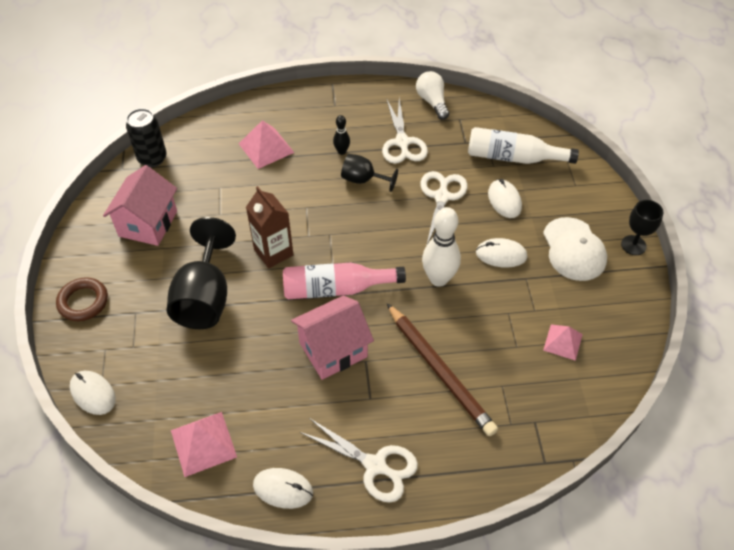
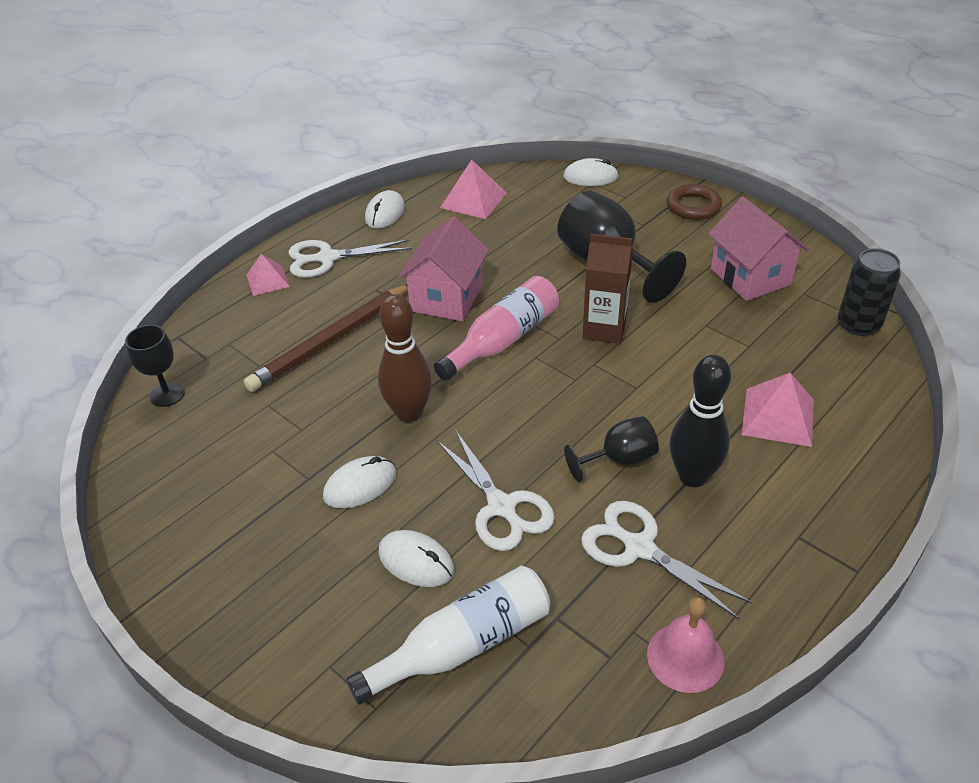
camera: 140 degrees right, 10 degrees down
(283, 489) = (385, 213): white mouse -> white mouse turned 45 degrees counterclockwise
(342, 151) = (693, 476): black bowling pin -> black bowling pin, size x1.97
(432, 102) = (685, 657): white light bulb -> pink bell
(438, 279) = (409, 413): white bowling pin -> brown bowling pin
(439, 371) = (331, 341): brown pencil -> brown pencil turned 60 degrees counterclockwise
(562, 342) = (218, 439): pink pyramid -> pink pyramid (267, 280)
(574, 249) = (268, 555): white cap -> none
(633, 245) = (183, 621): black goblet -> black goblet (167, 394)

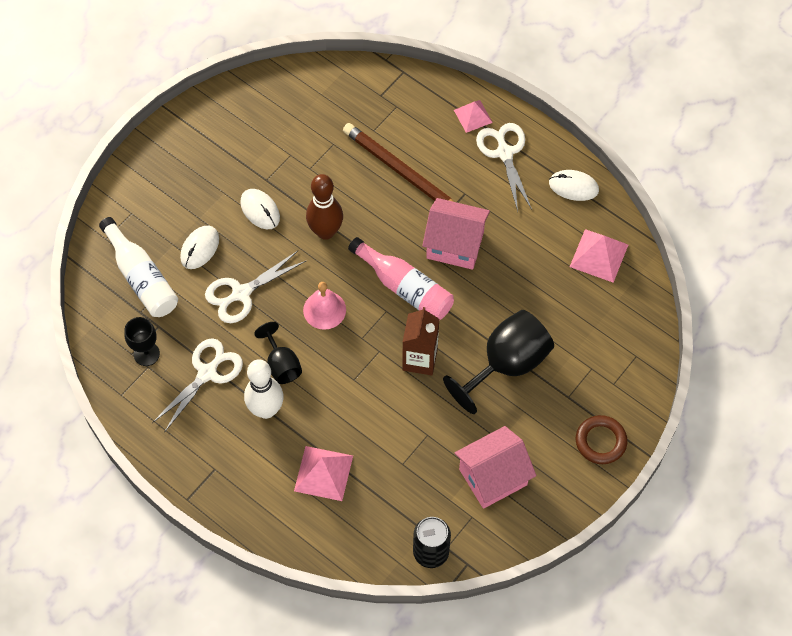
camera: 85 degrees right, 20 degrees up
(167, 394) = (343, 81): black goblet -> black goblet (146, 354)
(590, 177) = (646, 354): white mouse -> none
(685, 657) = (130, 393): pink bell -> pink bell (324, 310)
(693, 476) = (266, 410): black bowling pin -> white bowling pin

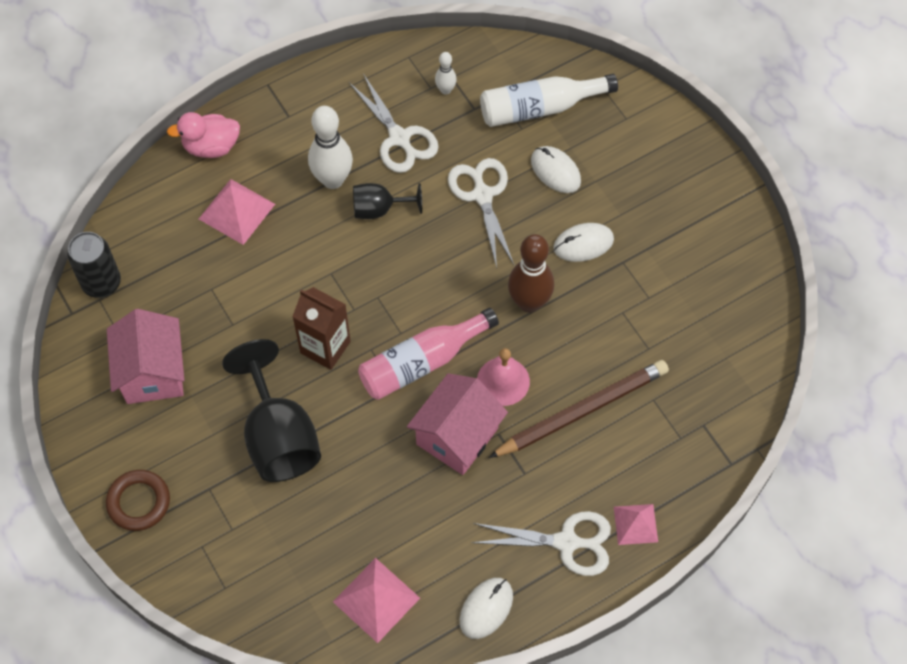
camera: 110 degrees right, 0 degrees up
(146, 354) = (445, 90): black goblet -> white bowling pin
(267, 520) = (211, 146): none -> pink duck
(324, 310) = (428, 270): pink bell -> pink bell (503, 381)

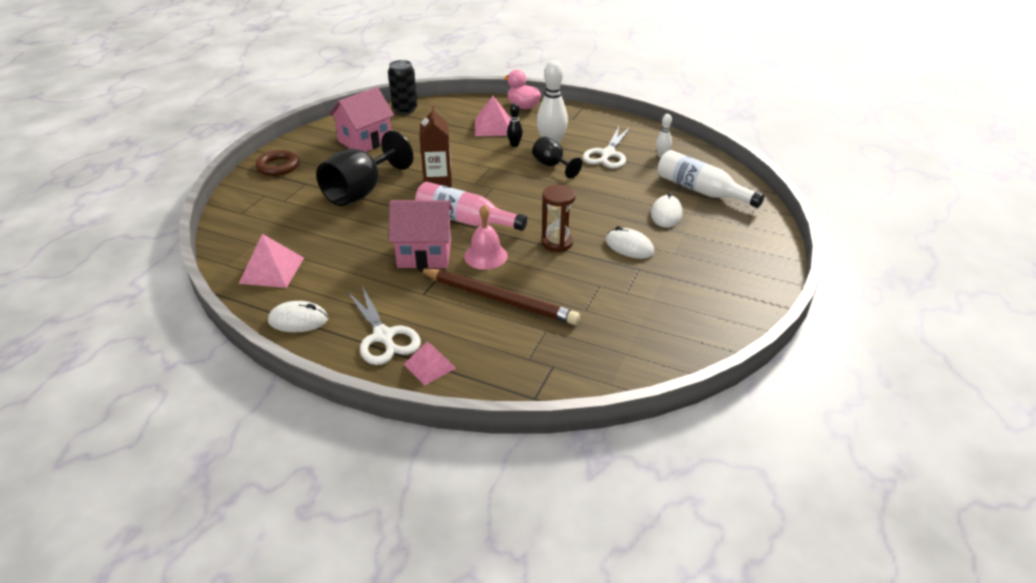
camera: 55 degrees right, 25 degrees down
(300, 216) = (514, 145): none -> black bowling pin
(482, 195) = (610, 195): white scissors -> none
(529, 302) = (557, 243): brown bowling pin -> brown hourglass

